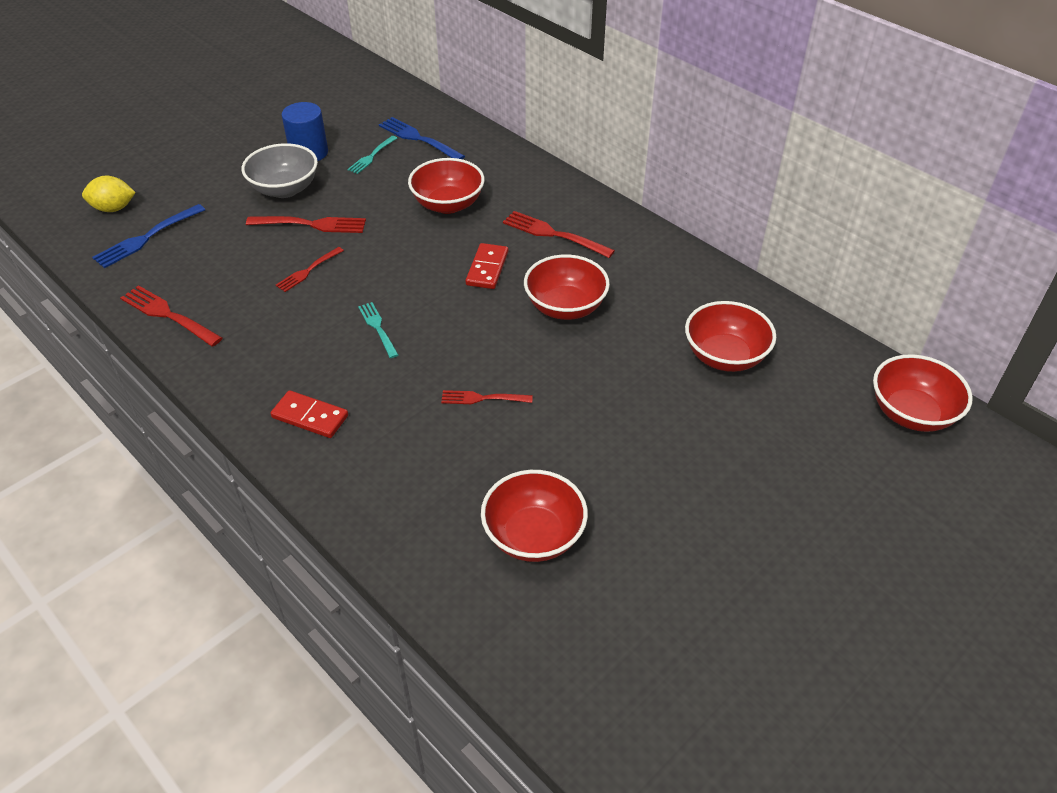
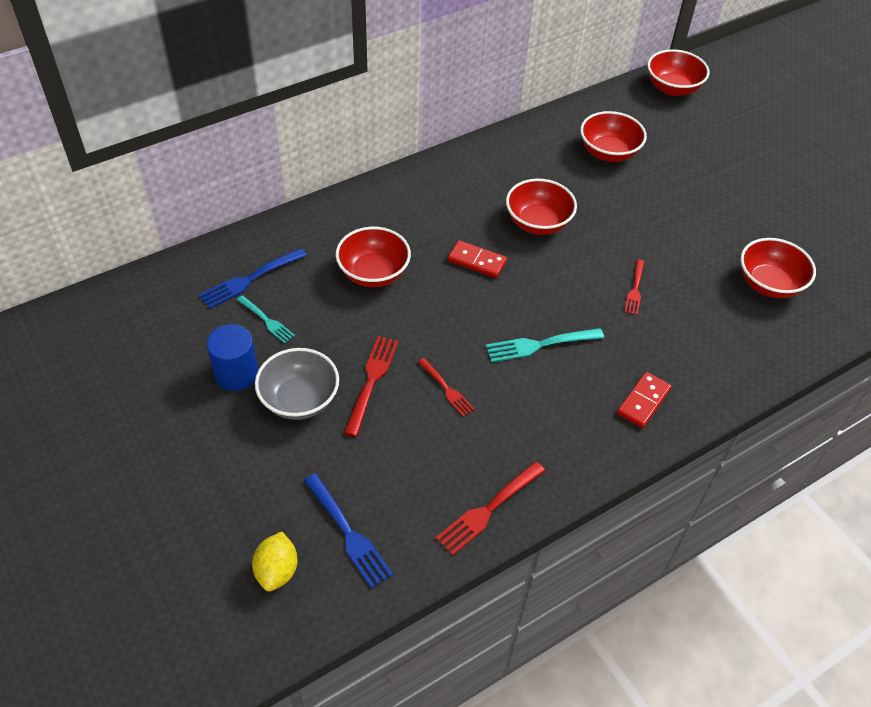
camera: 80 degrees left, 5 degrees up
(378, 328) = (541, 344): turquoise fork -> turquoise fork, size x1.56
(554, 234) = (442, 211): red fork -> none

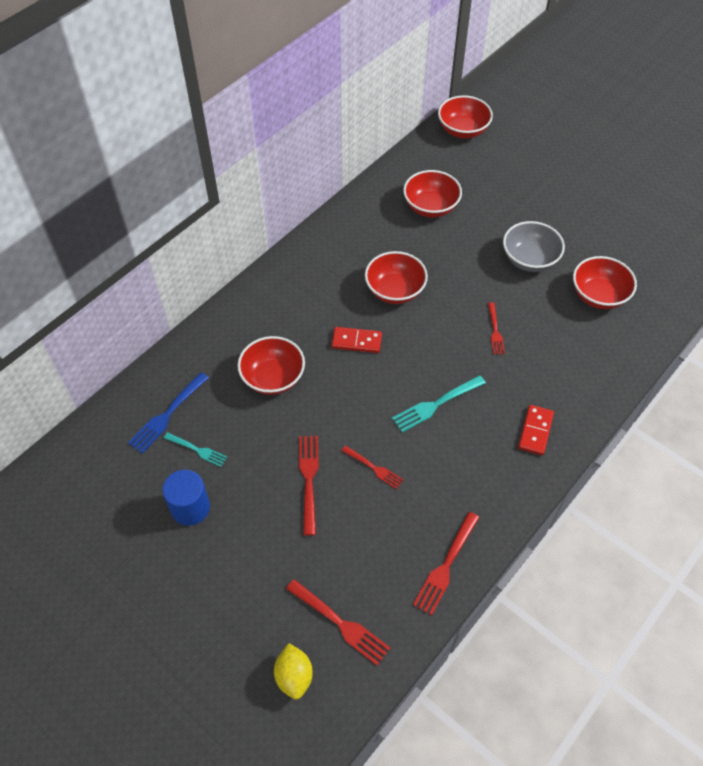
camera: 15 degrees left, 5 degrees up
(299, 399) = (254, 515): grey bowl -> grey bowl (529, 259)
(347, 532) = (339, 623): blue fork -> red fork

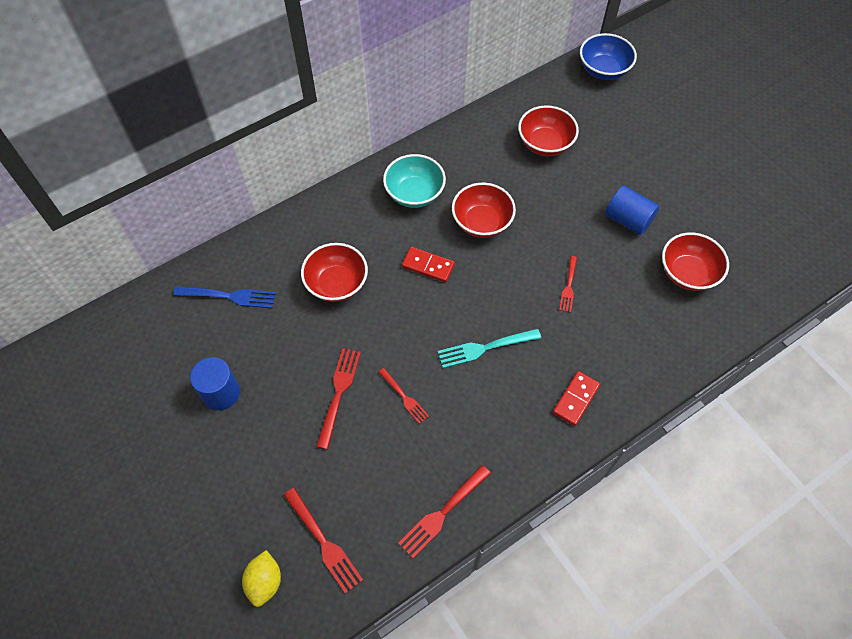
camera: 15 degrees right, 5 degrees up
(167, 414) = (228, 296): blue fork -> blue fork turned 135 degrees counterclockwise
(197, 450) = (244, 338): turquoise fork -> none
(321, 277) = (414, 193): none -> turquoise bowl
(463, 130) = (603, 70): red bowl -> blue bowl
(529, 259) = (628, 220): grey bowl -> blue cylinder

